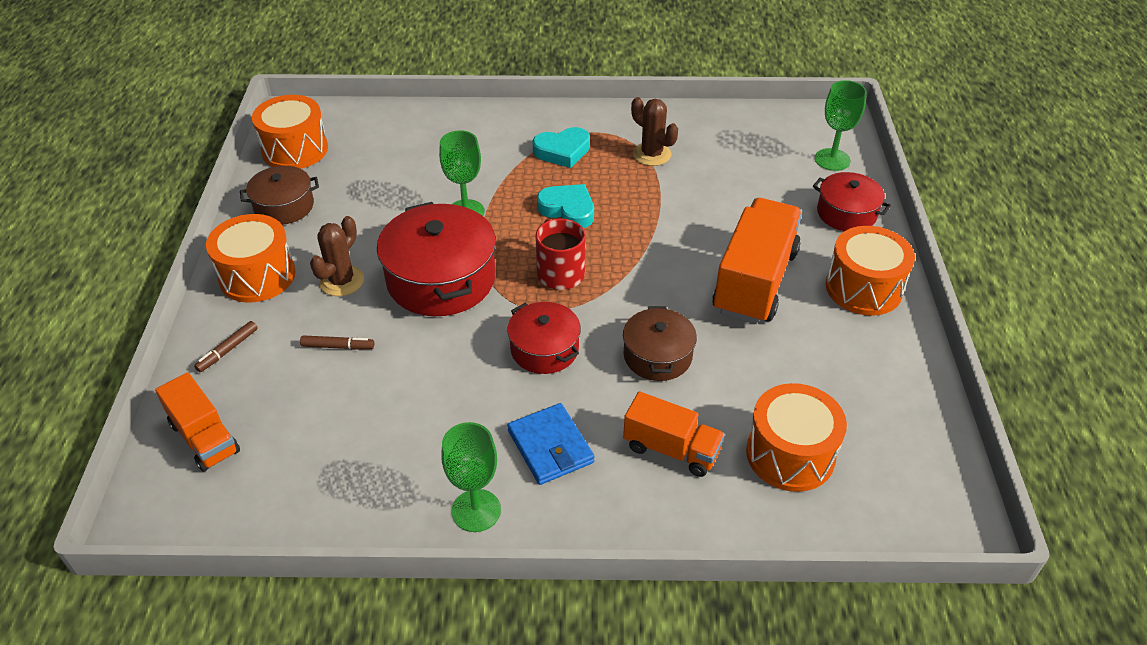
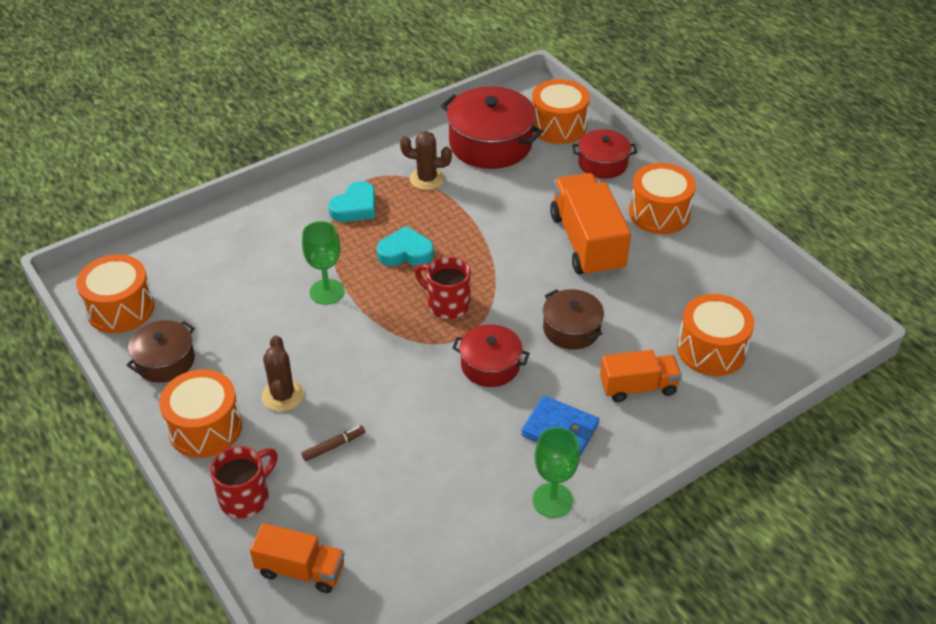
camera: 35 degrees left, 0 degrees up
(228, 350) = (246, 497): brown marker -> red mug
(441, 279) = (361, 354): red pot -> red pot (490, 144)
(832, 160) = (558, 126): green goblet -> orange drum

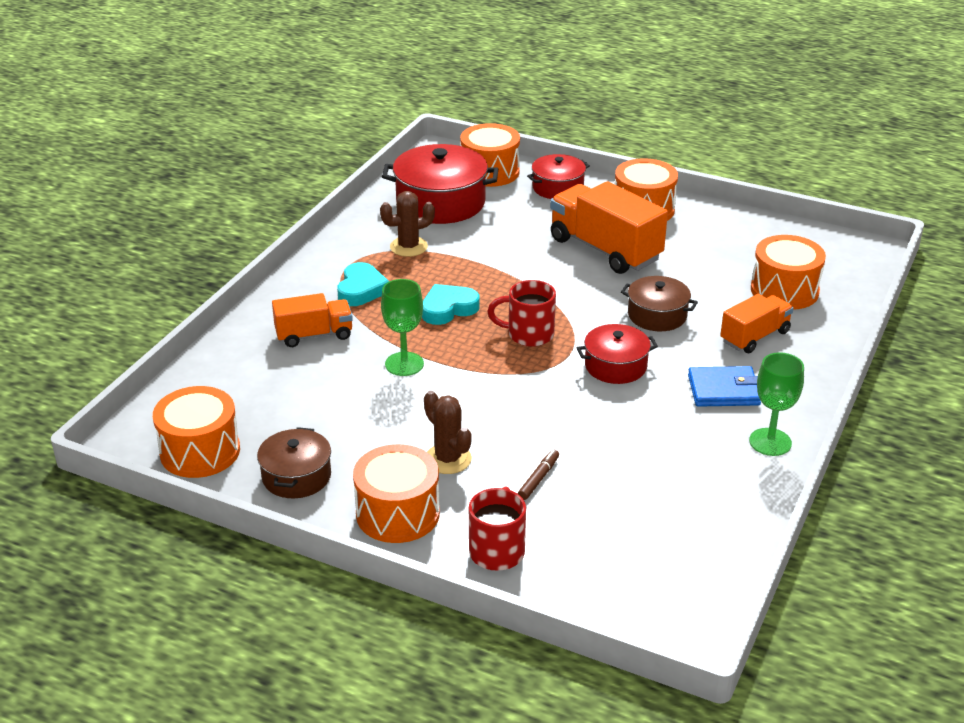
camera: 30 degrees left, 10 degrees down
(301, 570) = (609, 583): orange truck -> orange truck (314, 335)

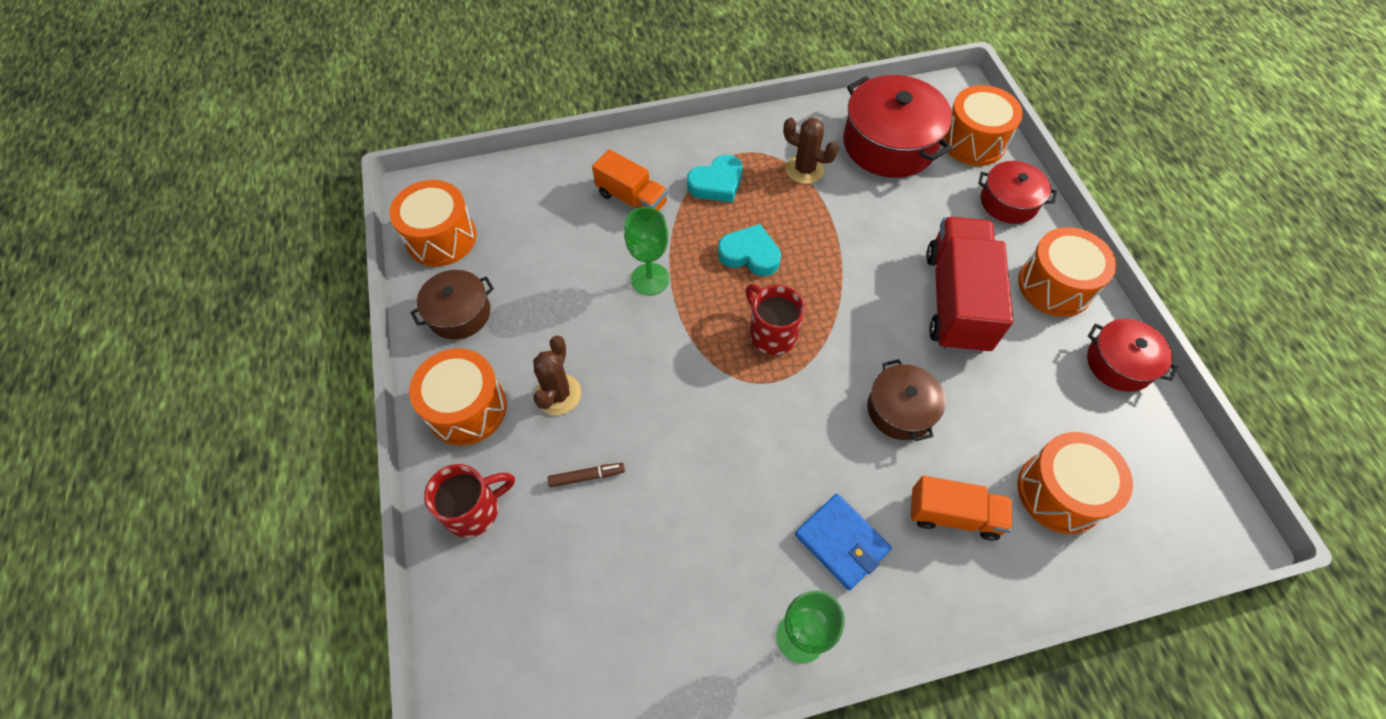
camera: 50 degrees right, 25 degrees up
(605, 249) = (956, 301): orange truck -> red truck
(615, 366) = (791, 428): red pot -> red pot (1119, 363)

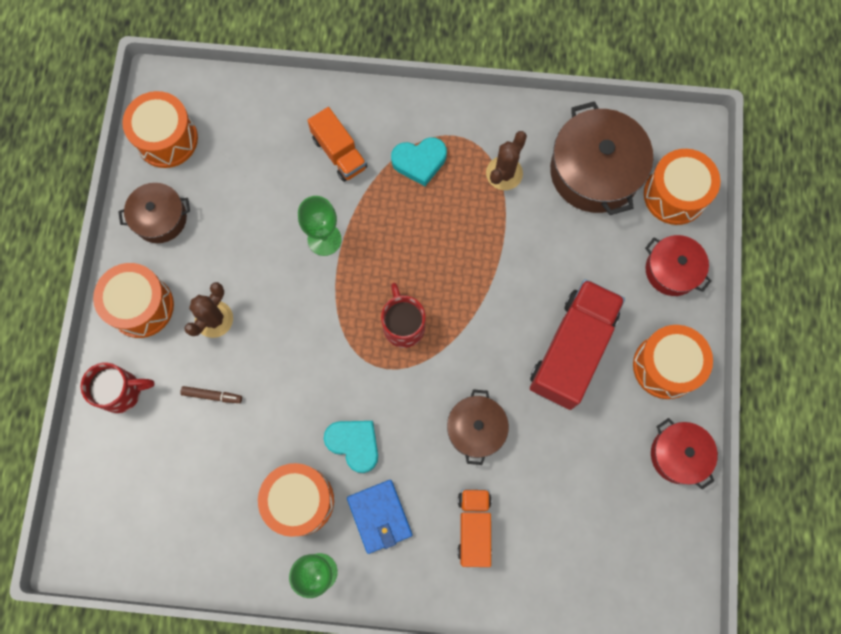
camera: 20 degrees right, 15 degrees up
(750, 254) = (417, 244): turquoise heart -> turquoise heart (354, 444)
(804, 169) = (504, 173): brown cactus -> brown cactus turned 75 degrees clockwise
(889, 144) = (594, 171): red pot -> brown pot
(953, 515) = (474, 527): orange truck -> orange truck turned 120 degrees counterclockwise
(1060, 492) = (566, 541): orange drum -> orange drum (300, 500)

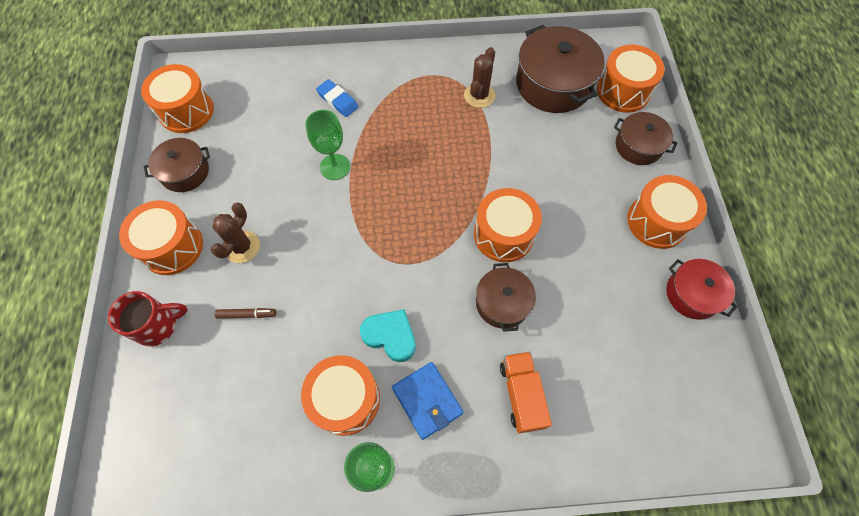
camera: 10 degrees left, 10 degrees down
(339, 153) = (337, 100): orange truck -> blue eraser
(403, 325) = (417, 225): red mug -> none
(419, 162) = (407, 97): turquoise heart -> none
(494, 352) = (503, 234): none -> orange drum
(572, 350) = (572, 221): red truck -> none
(672, 270) = (638, 146): red pot -> brown pot

